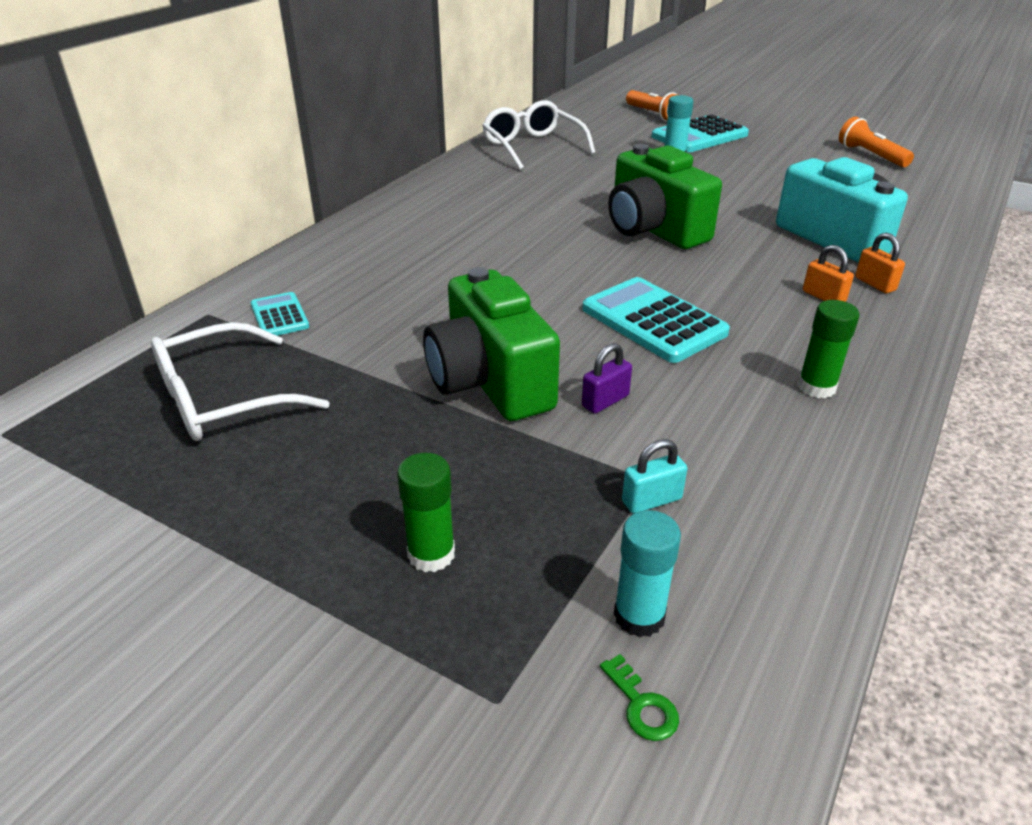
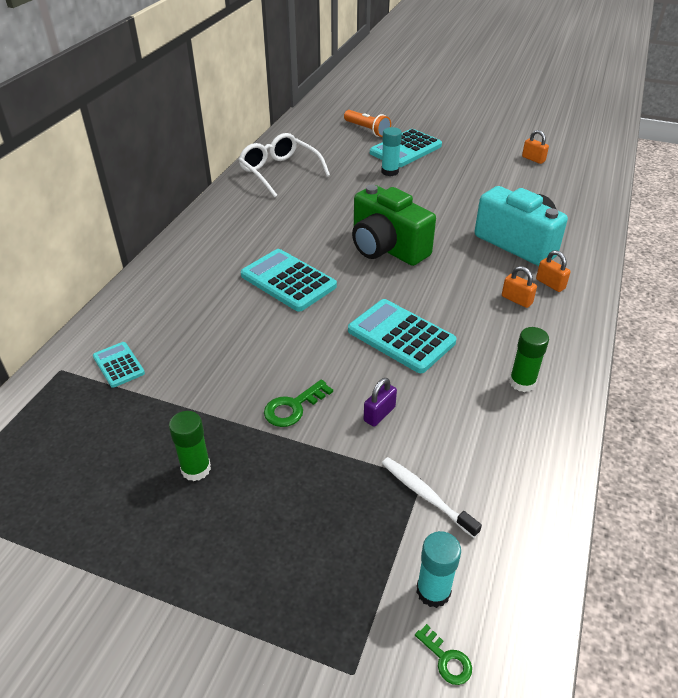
camera: 10 degrees left, 5 degrees up
(223, 400) = (95, 451): white glasses -> none
(431, 554) = (283, 564): green glue stick -> green glue stick (196, 469)
(490, 381) = (293, 407): green camera -> green key
(516, 252) = (288, 281): none -> turquoise calculator
(651, 500) = (426, 496): turquoise padlock -> white toothbrush
(870, 155) = (533, 159): orange flashlight -> orange padlock

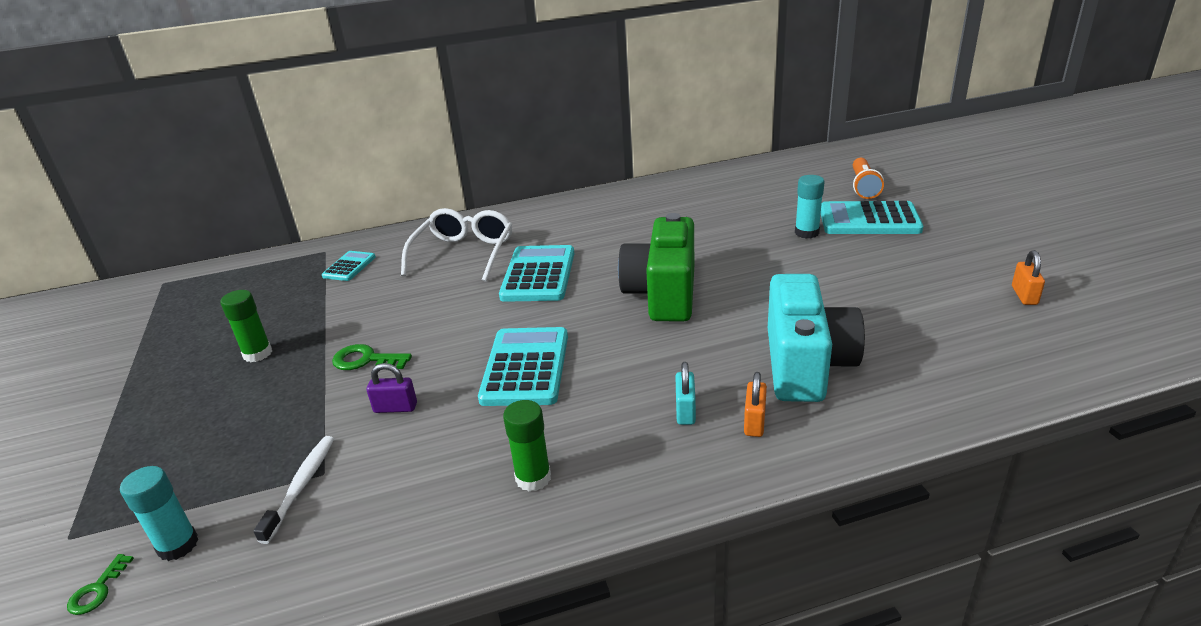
camera: 55 degrees right, 10 degrees down
(279, 172) = (702, 191): white glasses -> white glasses (464, 254)
(516, 300) = (685, 411): orange padlock -> turquoise padlock

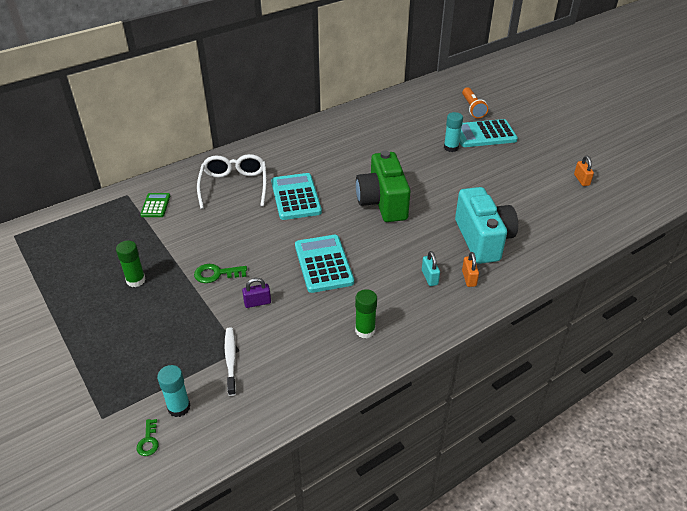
camera: 20 degrees left, 10 degrees up
(349, 267) = (155, 205): turquoise calculator -> green calculator

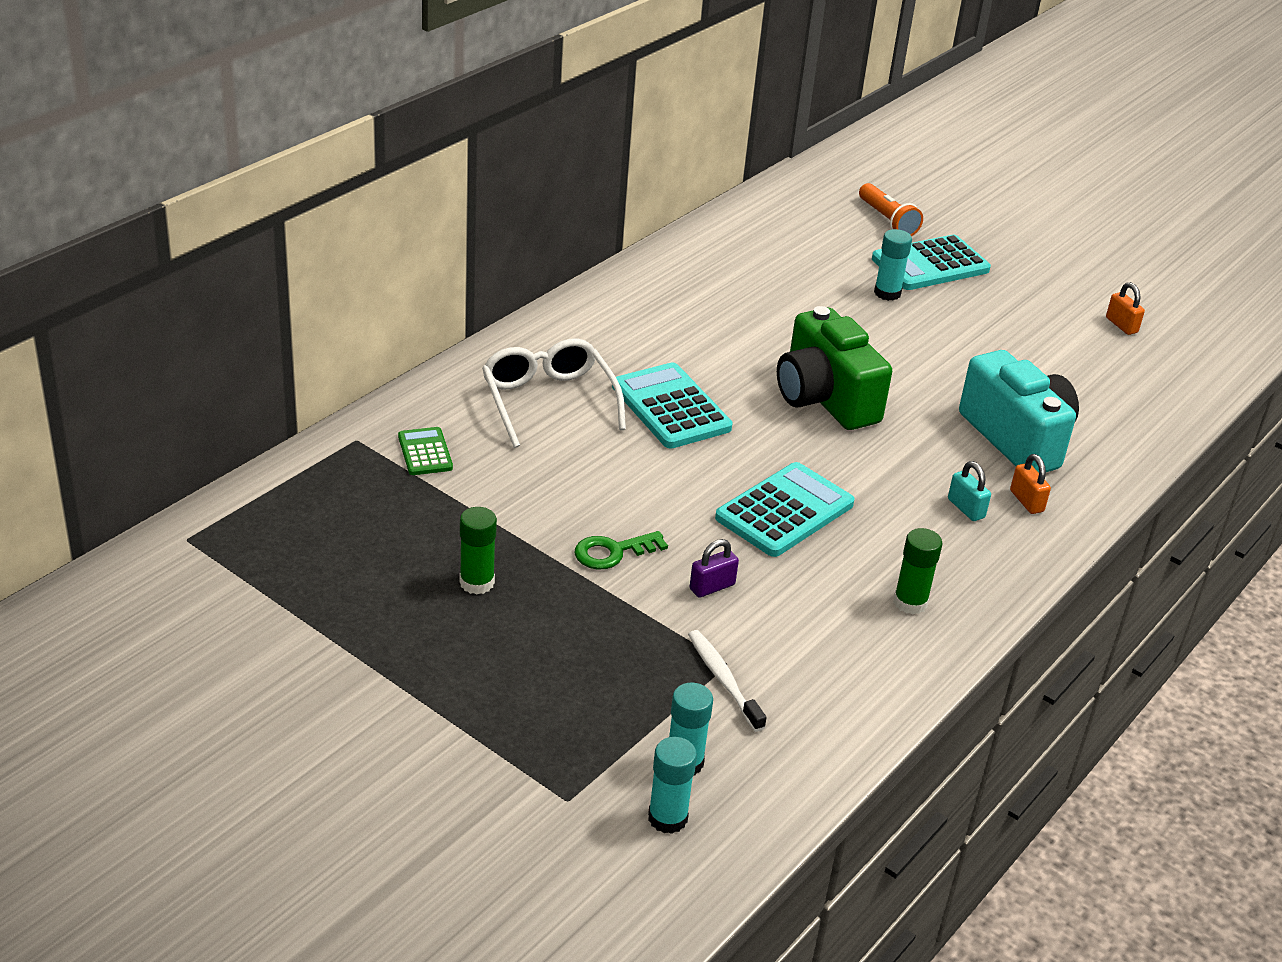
camera: 20 degrees left, 5 degrees down
(148, 441) = (667, 818): green key -> turquoise glue stick
(323, 264) = (784, 511): turquoise calculator -> turquoise calculator turned 75 degrees clockwise

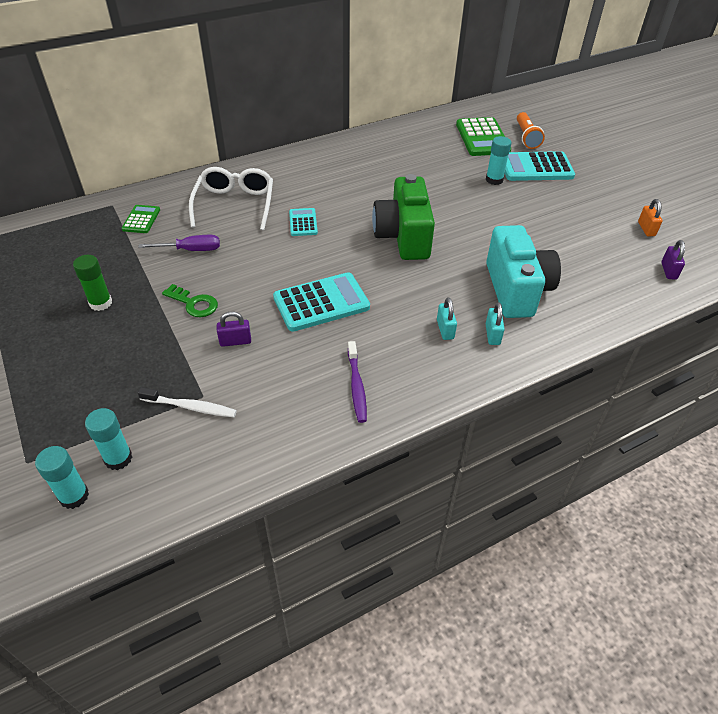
camera: 25 degrees right, 10 degrees up
(542, 480) = (191, 250): none -> purple screwdriver
(612, 552) = (194, 303): green key -> green key turned 150 degrees counterclockwise
(671, 407) = (303, 222): turquoise calculator -> turquoise calculator, size x0.54
(723, 680) = (190, 407): white toothbrush -> white toothbrush turned 105 degrees clockwise
(827, 232) = (482, 138): none -> green calculator
(910, 602) = (357, 386): green glue stick -> purple toothbrush
(1026, 501) = (492, 334): orange padlock -> turquoise padlock
(1179, 375) = (668, 271): none -> purple padlock

